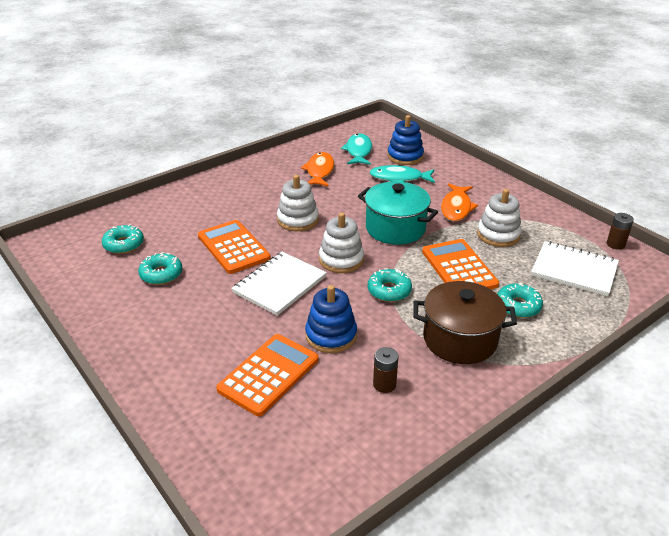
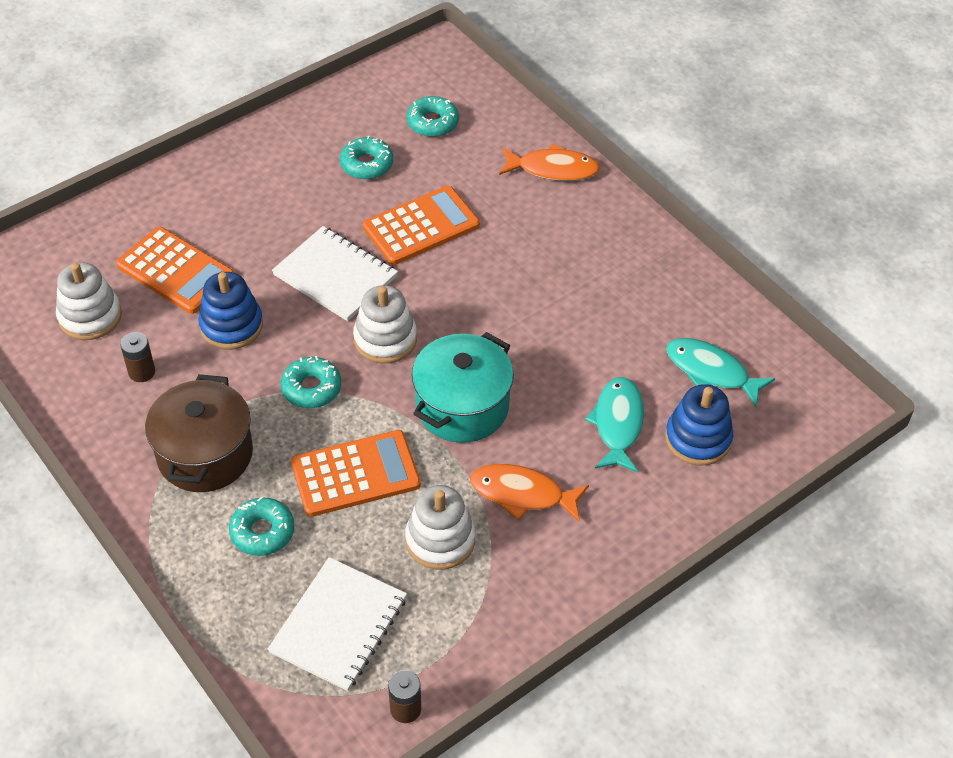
camera: 90 degrees right, 15 degrees up
(298, 220) = (487, 291): white stacking toy -> white stacking toy (90, 316)
(319, 171) = (635, 317): orange fish -> orange fish (553, 169)
(358, 151) = (711, 372): turquoise fish -> turquoise fish turned 150 degrees counterclockwise

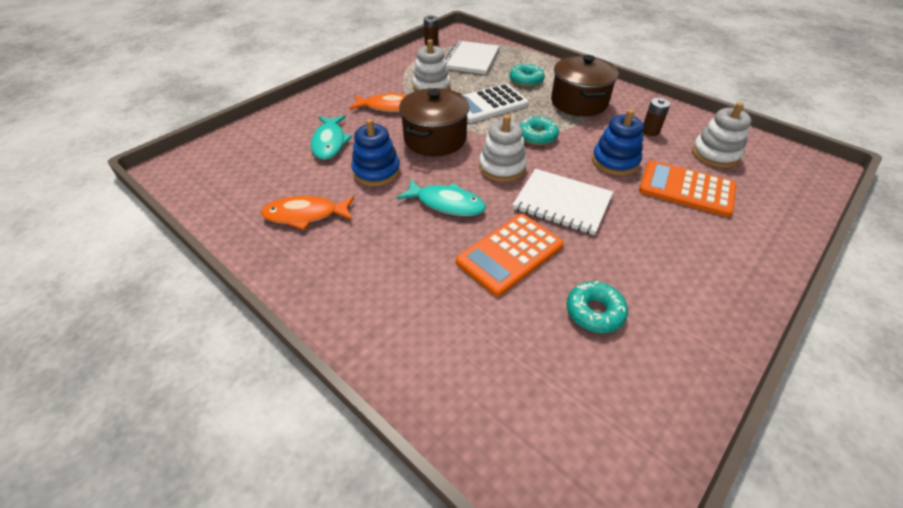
camera: 170 degrees right, 5 degrees down
(355, 474) = (488, 104): orange calculator -> white calculator
(432, 122) = (548, 386): turquoise donut -> none
(462, 406) = (435, 139): turquoise pot -> brown pot
(553, 169) = (390, 341): orange fish -> orange fish (305, 215)
(698, 439) = (276, 141): blue stacking toy -> blue stacking toy (376, 171)
(711, 372) = (256, 178): turquoise fish -> turquoise fish (446, 203)

